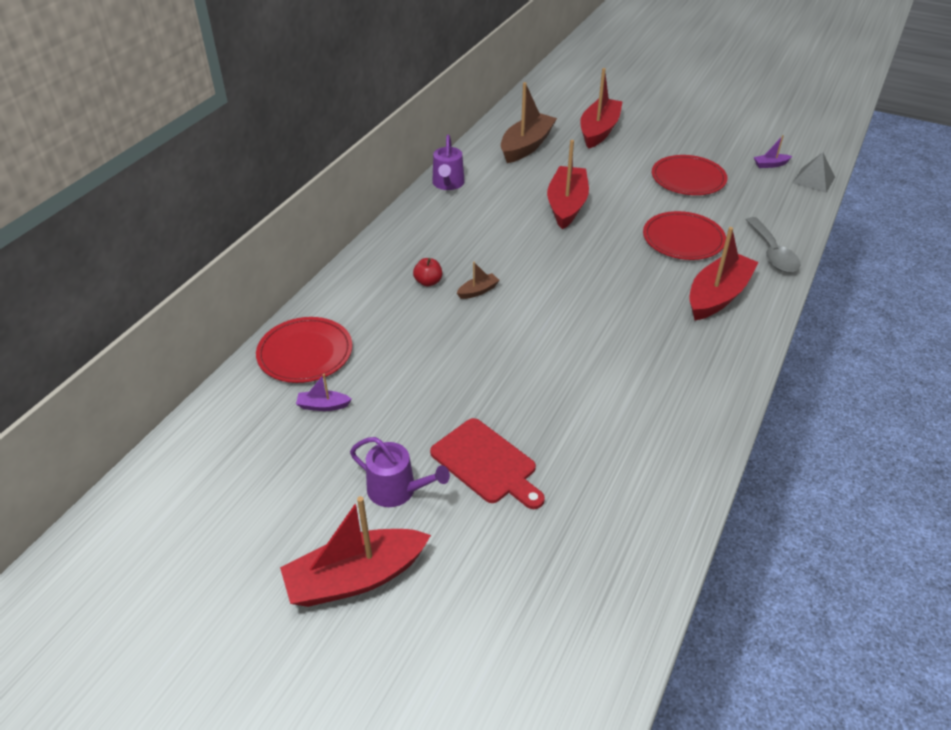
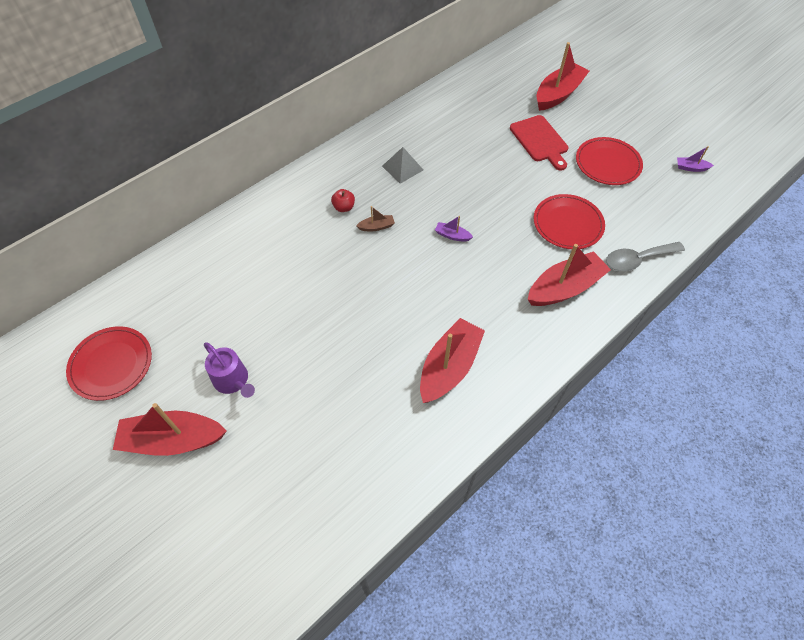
camera: 20 degrees right, 15 degrees up
(305, 353) = (226, 245): red plate -> red plate (111, 364)
(323, 406) = (217, 294): purple boat -> purple boat (452, 235)
(448, 184) = (406, 117): purple watering can -> none
(486, 463) = (305, 380): red cutting board -> red cutting board (540, 141)
(526, 146) = (488, 95): brown boat -> none
(566, 205) = (489, 164): red boat -> red boat (449, 367)
(772, 253) = (637, 260): grey spoon -> grey spoon turned 60 degrees clockwise
(813, 180) = (721, 194): grey pyramid -> grey pyramid (402, 168)

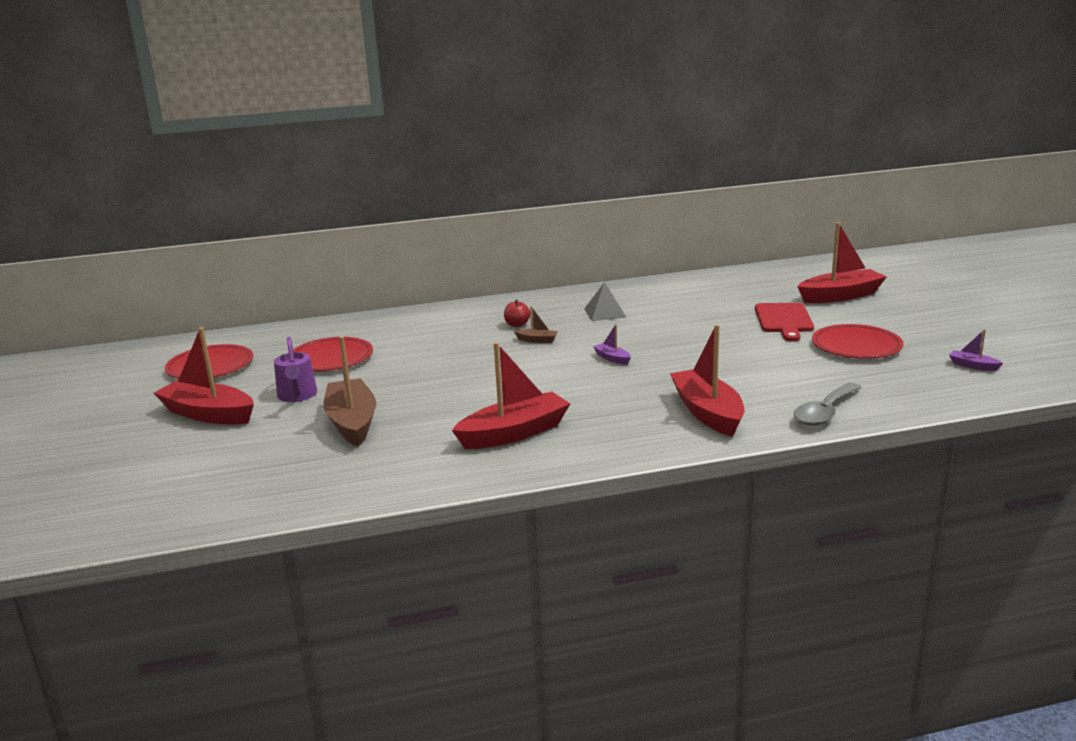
camera: 30 degrees right, 35 degrees down
(312, 402) = (352, 422): none -> brown boat
(564, 288) = (707, 413): red boat -> red boat turned 105 degrees counterclockwise
(568, 224) = (759, 374): red plate -> red plate (331, 358)
(637, 260) = (824, 412): grey spoon -> grey spoon turned 60 degrees counterclockwise

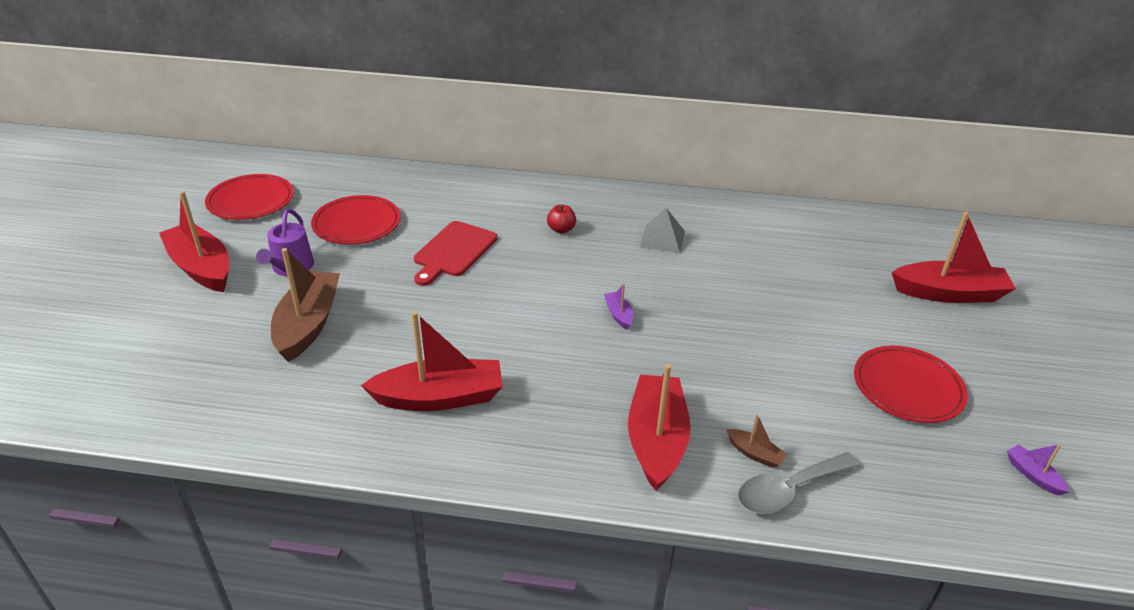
camera: 20 degrees right, 15 degrees up
(537, 340) = (564, 260): brown boat -> brown boat (755, 454)
(784, 320) = (852, 314): red cutting board -> red cutting board (453, 251)

